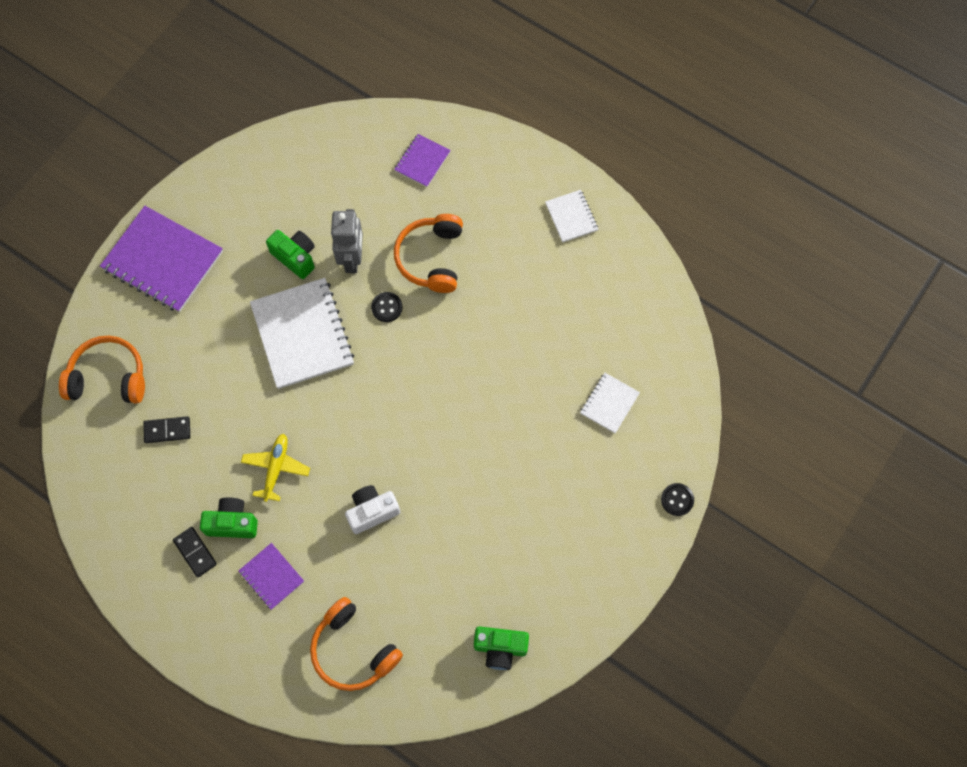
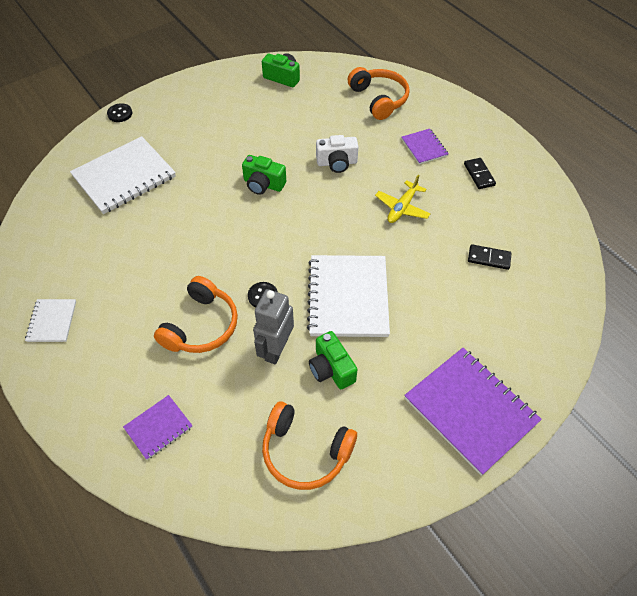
camera: 160 degrees left, 15 degrees down
(108, 377) = (539, 315): orange headphones -> orange headphones (305, 452)
(232, 523) = (446, 184): green camera -> green camera (263, 184)
(609, 403) = (124, 177): white notebook -> white notebook, size x1.98

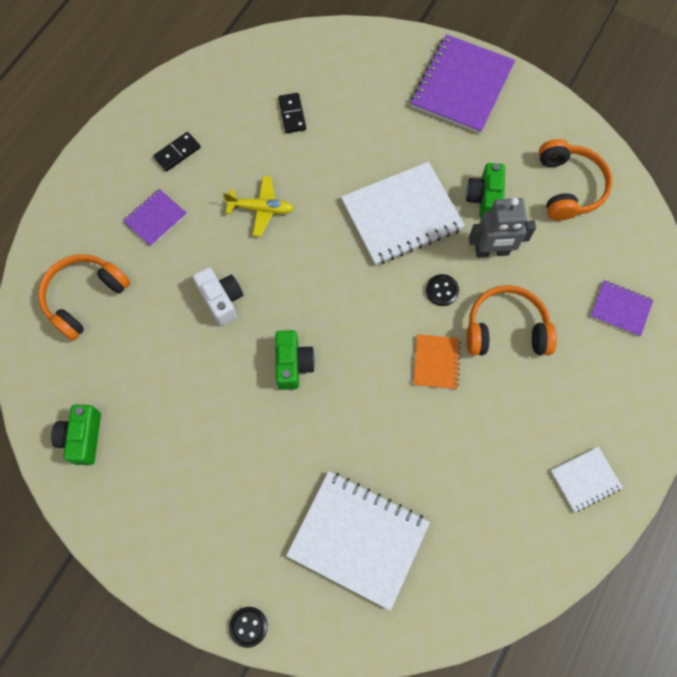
camera: 115 degrees left, 15 degrees up
(207, 267) = (436, 362): none -> orange notebook
(331, 369) = (484, 198): green camera -> green camera turned 150 degrees clockwise

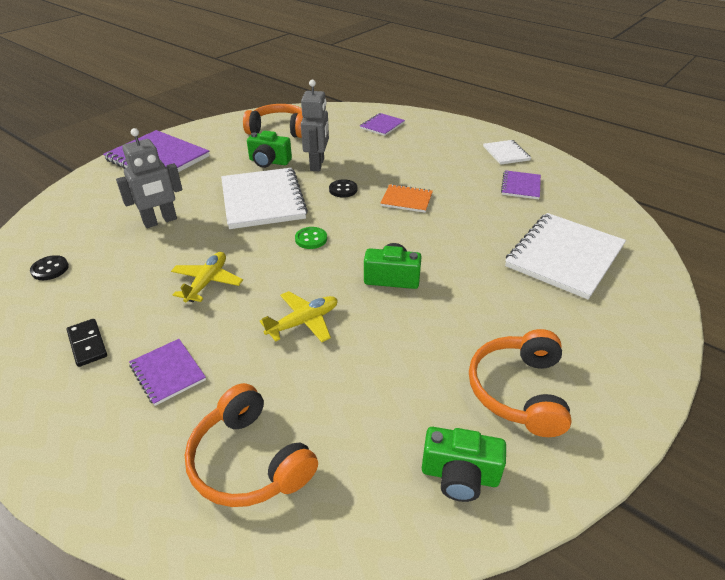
camera: 80 degrees left, 30 degrees down
(221, 300) = (303, 322): white camera -> yellow plane
(248, 626) = (665, 334): black button -> black button (50, 269)
(292, 114) = (108, 250): black domino -> none
(341, 278) = (311, 239): none -> green button
(344, 136) = (160, 221): none -> grey robot
(500, 496) = (520, 186): none -> purple notebook
(506, 329) = (386, 167): orange headphones -> orange headphones (518, 391)

